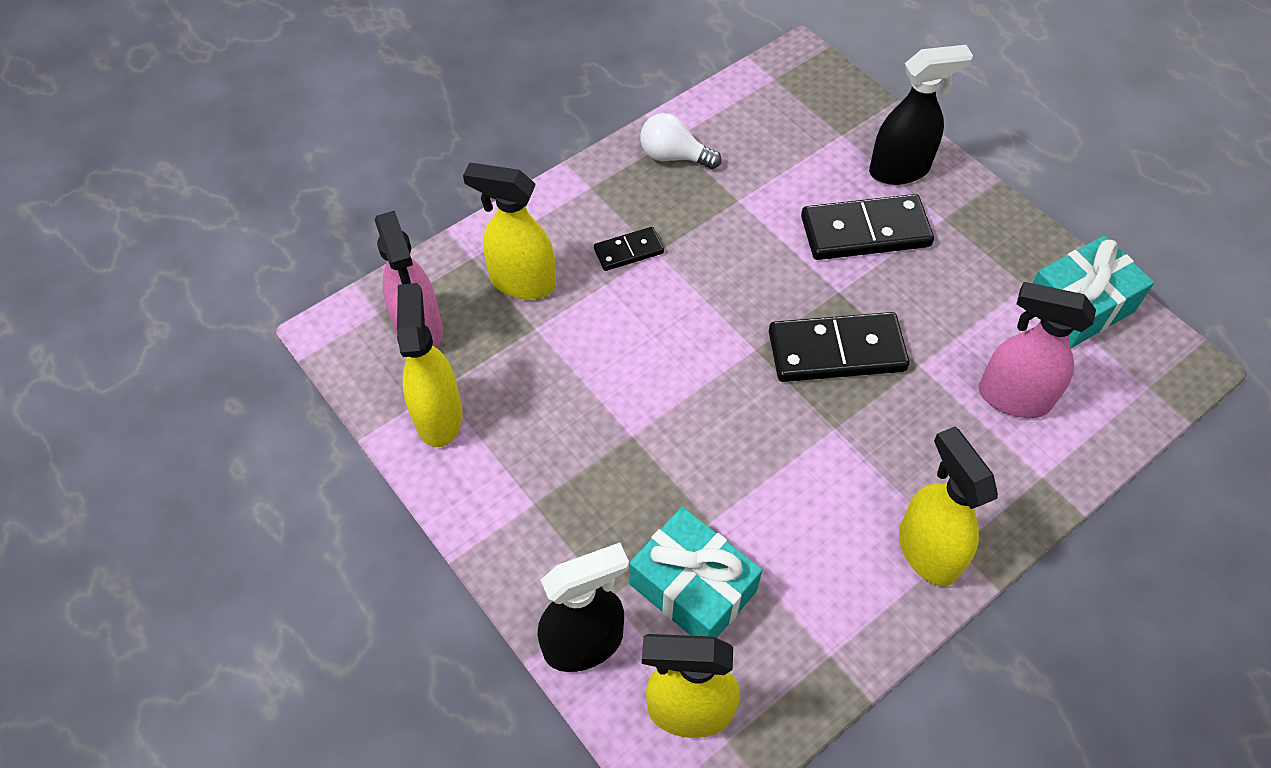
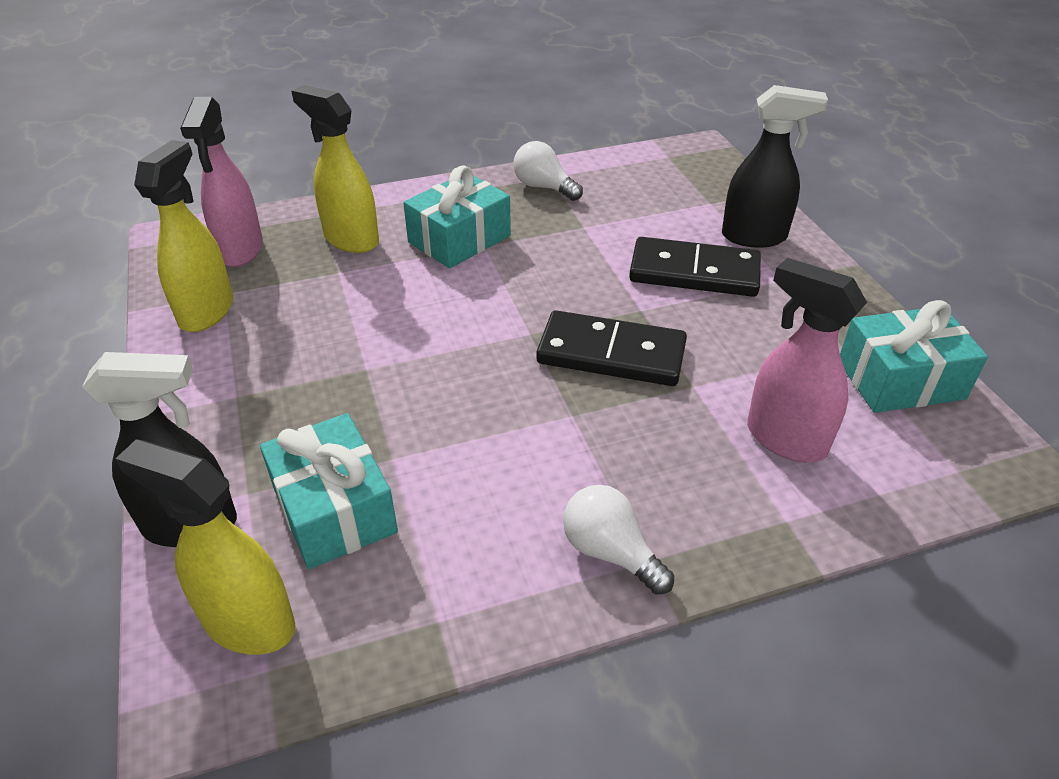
camera: 20 degrees right, 15 degrees down
(628, 251) = (459, 239): black domino -> turquoise gift
(927, 551) = (610, 552): yellow spray bottle -> white light bulb

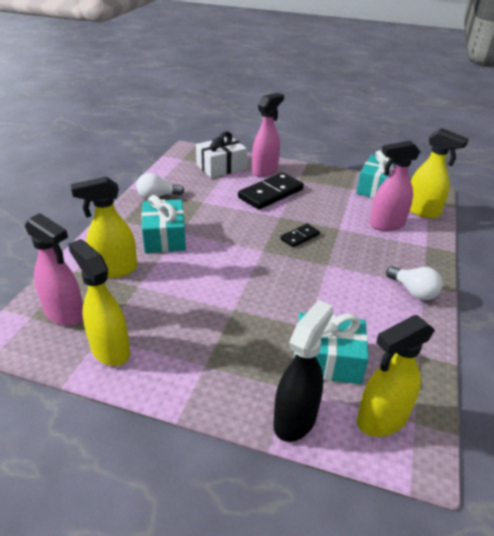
camera: 55 degrees left, 5 degrees down
(610, 552) = (413, 291): white light bulb -> white light bulb turned 120 degrees counterclockwise
(611, 353) = (299, 237): black domino -> black domino, size x0.53
(699, 196) = (221, 167): none -> white gift
(754, 237) = (265, 170): black spray bottle -> pink spray bottle
(907, 472) = (422, 211): none -> yellow spray bottle

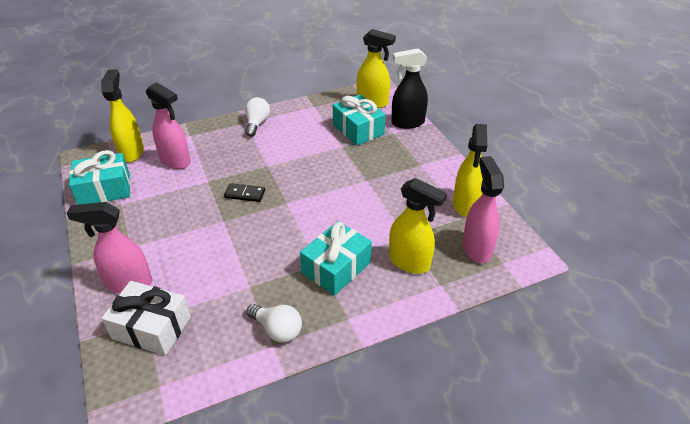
camera: 130 degrees left, 5 degrees up
(271, 194) = (183, 249): black domino -> none

